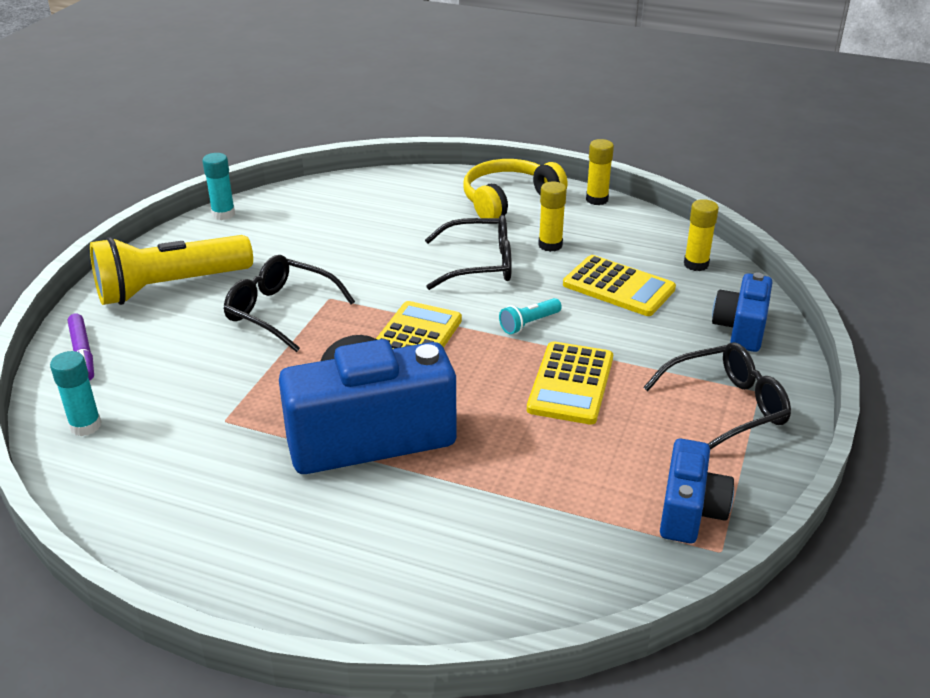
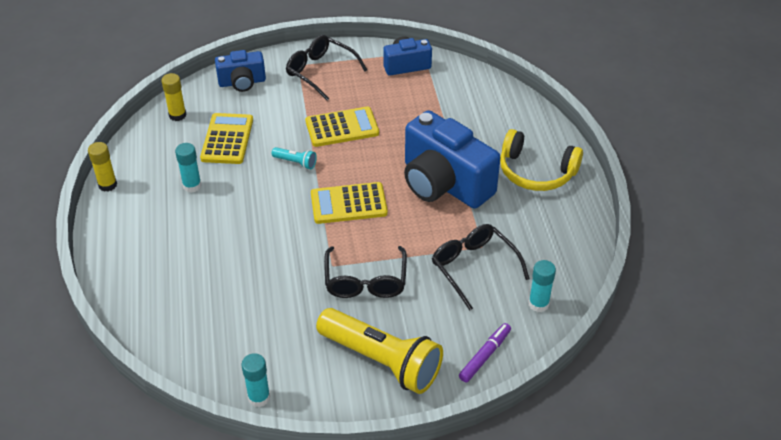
camera: 120 degrees left, 10 degrees up
(478, 264) = (240, 210): black glasses -> black glasses (474, 268)
(508, 200) = (134, 231): yellow headphones -> yellow headphones (536, 172)
(550, 245) = (192, 186): yellow glue stick -> turquoise glue stick

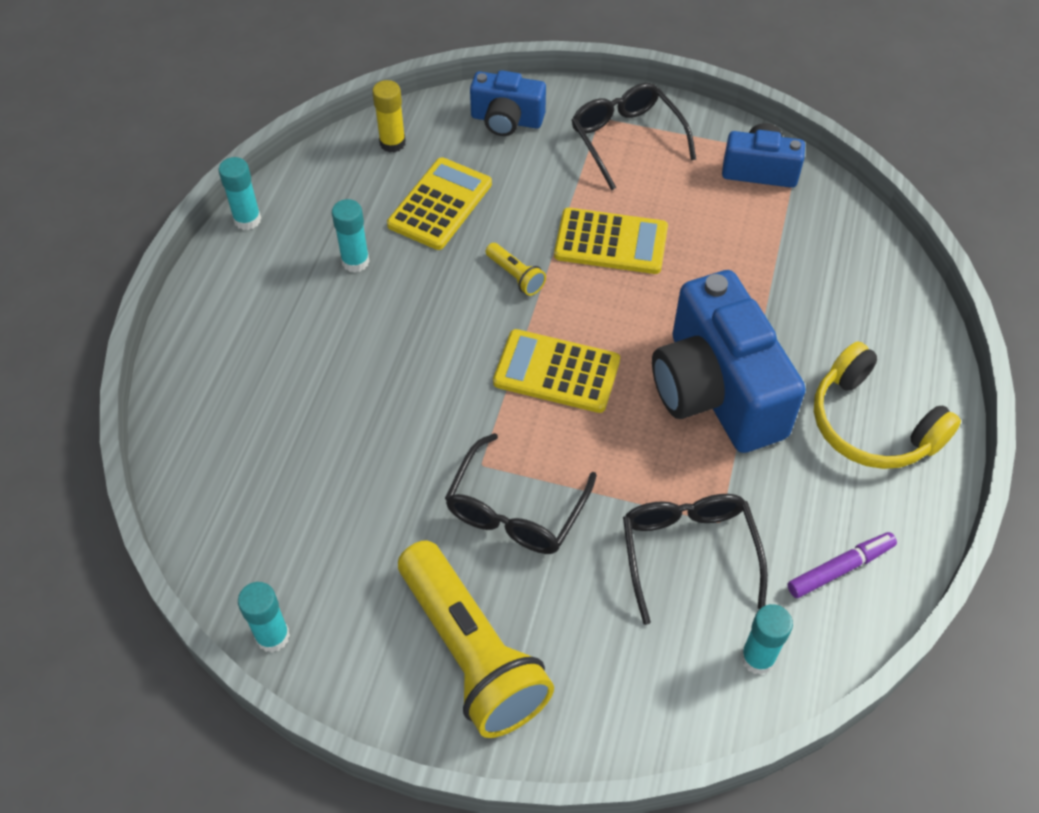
camera: 25 degrees right, 10 degrees up
(107, 185) = (247, 219): yellow glue stick -> turquoise glue stick
(296, 162) = (515, 276): turquoise flashlight -> yellow flashlight
(485, 356) = (628, 712): purple marker -> purple marker (840, 568)

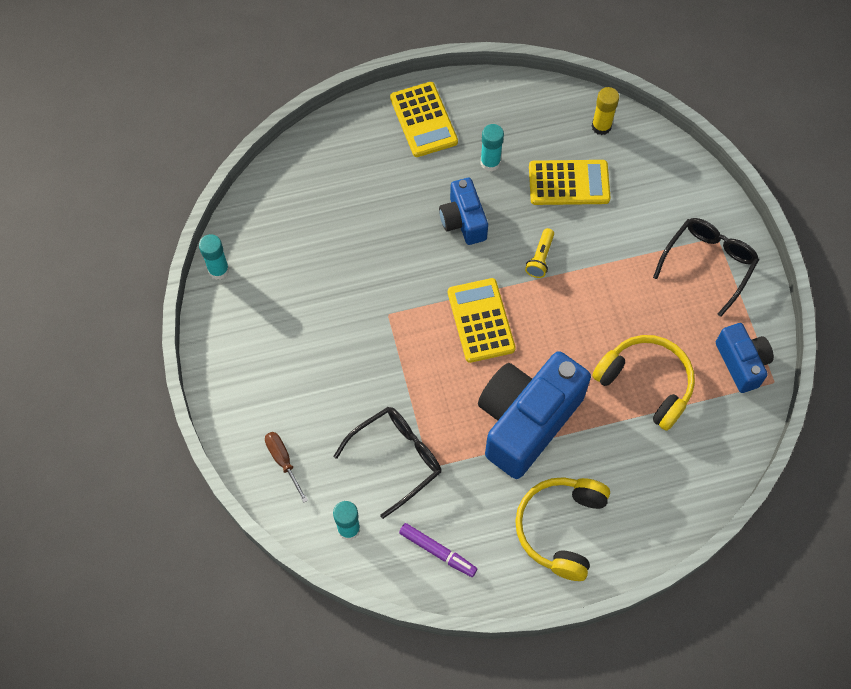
camera: 60 degrees right, 10 degrees up
(247, 219) = (482, 85): turquoise glue stick -> none
(471, 653) = (265, 374): yellow flashlight -> none
(506, 120) = (671, 181): blue camera -> blue camera (463, 220)
(516, 509) = (369, 349): black glasses -> none
(611, 242) = (607, 300): yellow calculator -> yellow calculator (423, 120)
(615, 693) = (283, 461): none -> brown screwdriver
(735, 259) = (646, 383): none -> yellow headphones

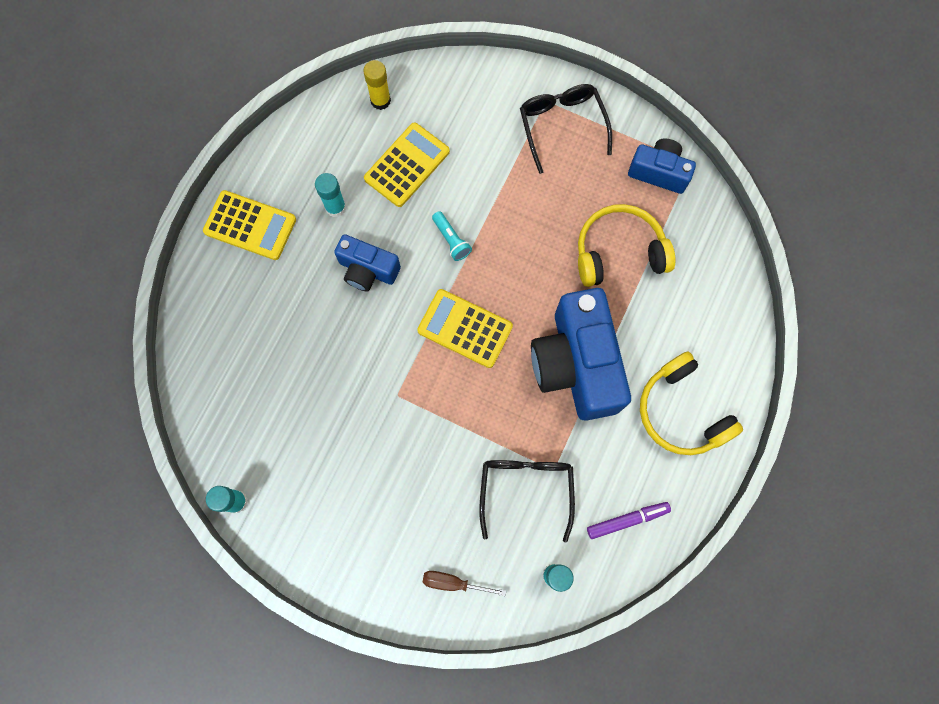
camera: 50 degrees left, 10 degrees up
(540, 258) = (451, 240): yellow flashlight -> turquoise flashlight

